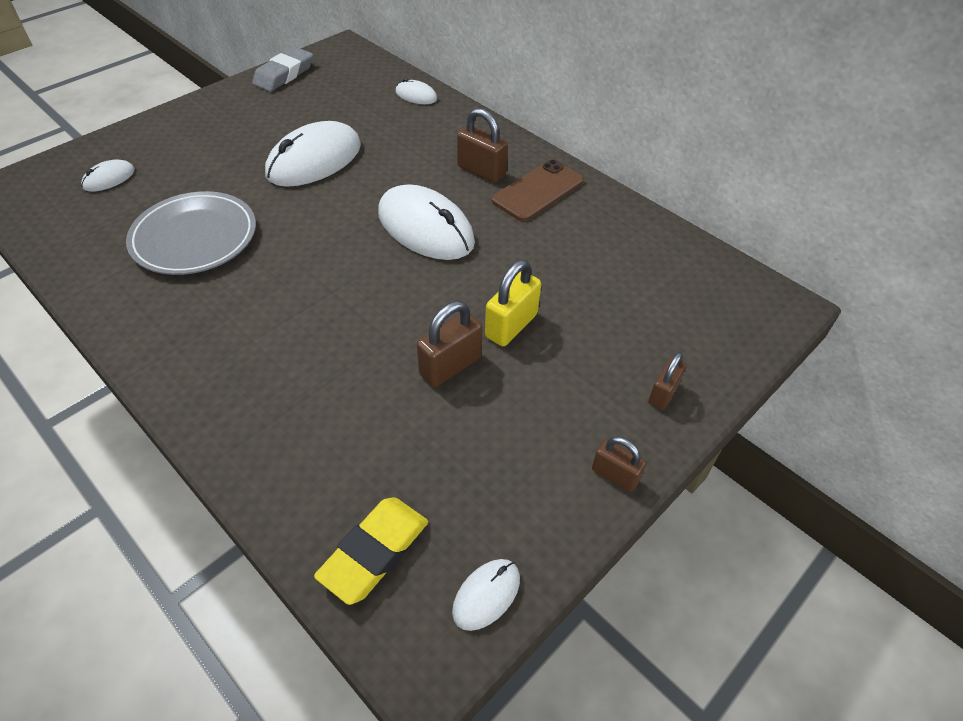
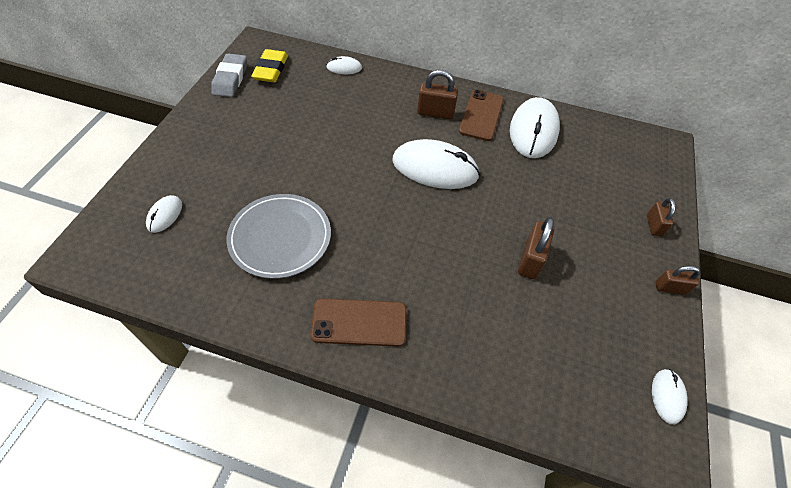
camera: 30 degrees left, 5 degrees up
(196, 348) = (359, 322): none -> brown phone
(314, 160) = (315, 143): white mouse -> white mouse (533, 131)
(374, 552) = (590, 405): yellow eraser -> yellow eraser (271, 70)
(511, 325) = (542, 217): yellow padlock -> none

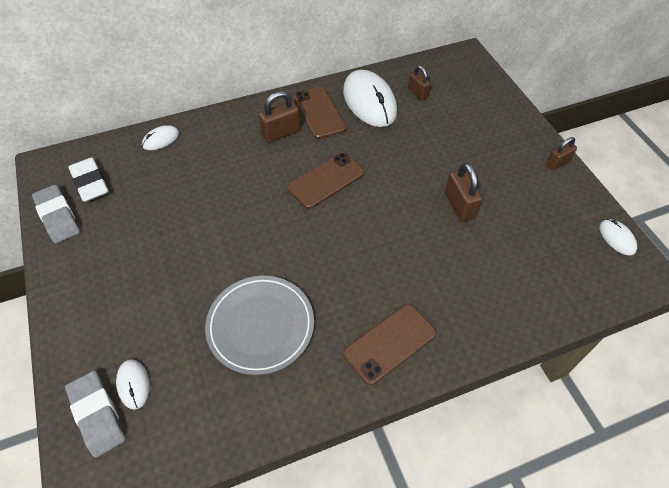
camera: 35 degrees left, 0 degrees up
(126, 218) = (97, 415): none -> grey eraser
(271, 70) = (90, 183): yellow eraser -> white eraser
(435, 168) = (326, 180): white mouse -> brown phone
(653, 225) = (511, 124): brown padlock -> brown padlock (418, 93)

